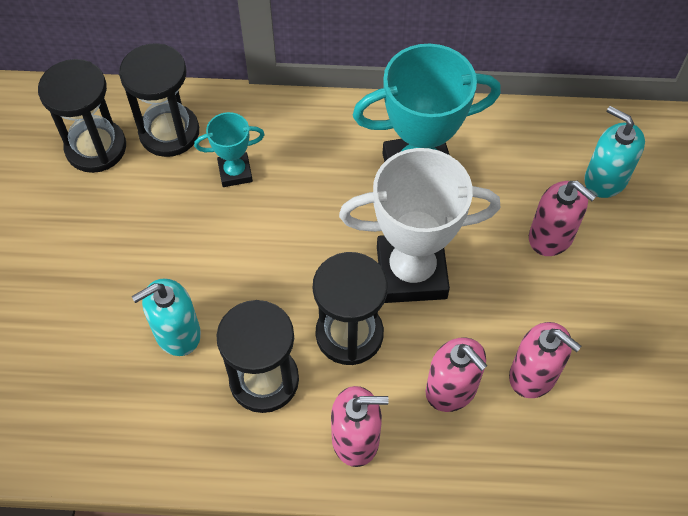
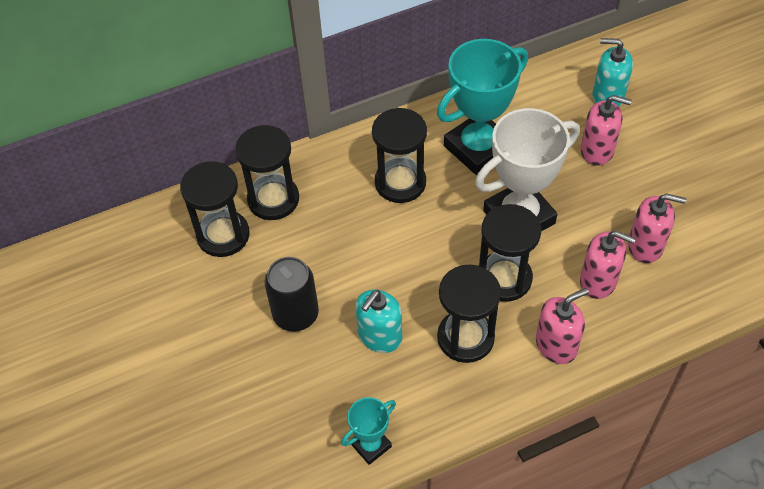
camera: 25 degrees left, 5 degrees down
(110, 267) = (296, 314): none -> black can
(235, 172) = (344, 206): turquoise trophy -> turquoise trophy (371, 445)
(309, 174) = (400, 182): none -> black hourglass

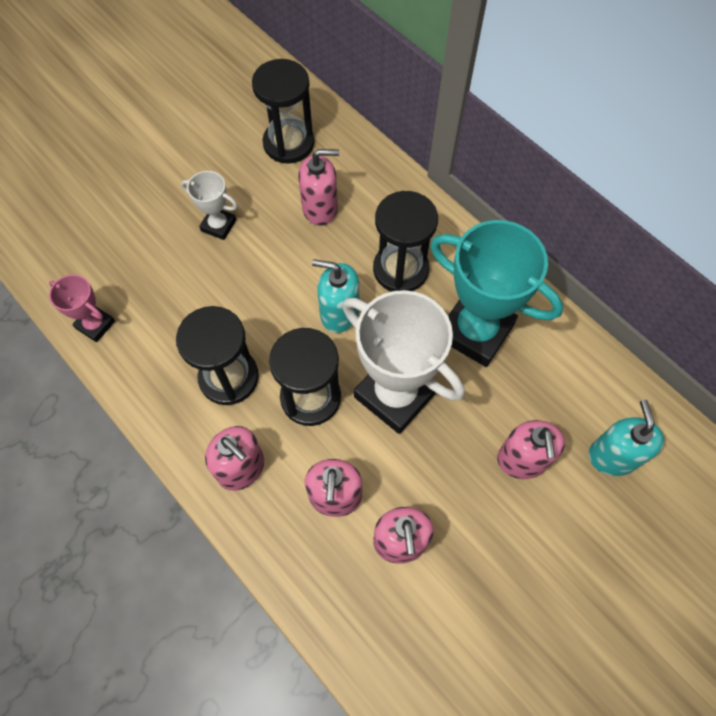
camera: 70 degrees right, 10 degrees up
(273, 199) = (342, 169): black hourglass -> none
(296, 314) = (218, 225): black can -> white trophy
(311, 227) = (320, 208): none -> pink soap dispenser
(371, 445) = (95, 325): turquoise trophy -> pink trophy
(380, 336) = (212, 301): turquoise soap dispenser -> turquoise soap dispenser (339, 313)

